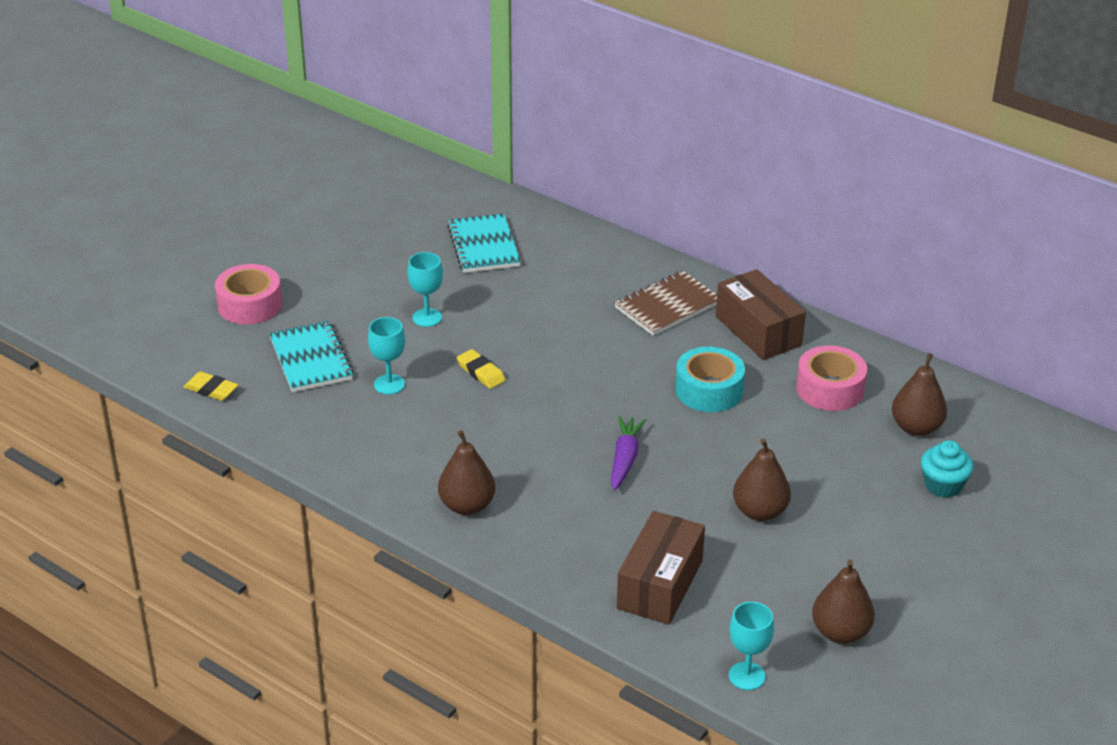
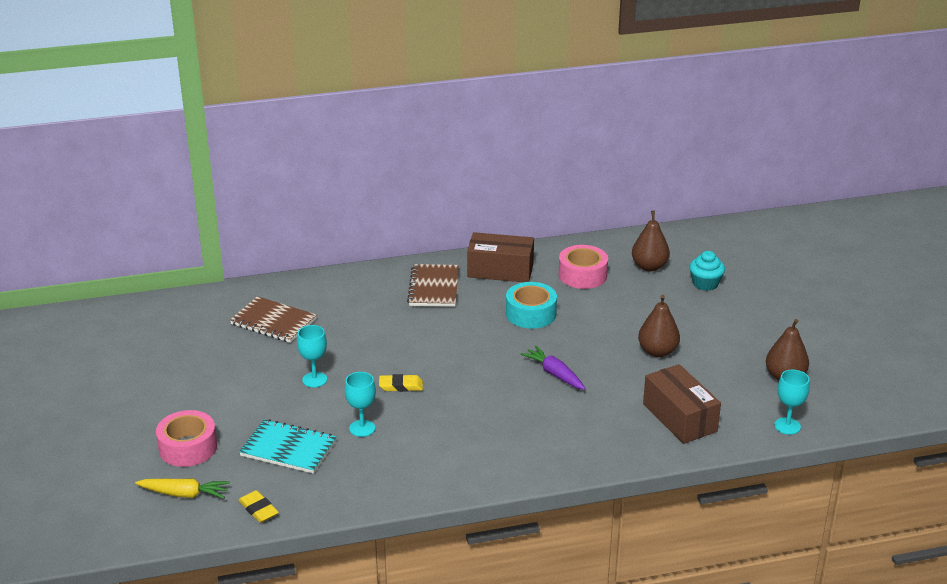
camera: 50 degrees left, 5 degrees down
(188, 339) = (184, 494): none -> yellow carrot
(211, 389) = (258, 509): yellow eraser -> yellow eraser turned 75 degrees clockwise
(467, 506) = (524, 455): brown pear -> none
(483, 246) = (273, 322): turquoise notebook -> brown notebook

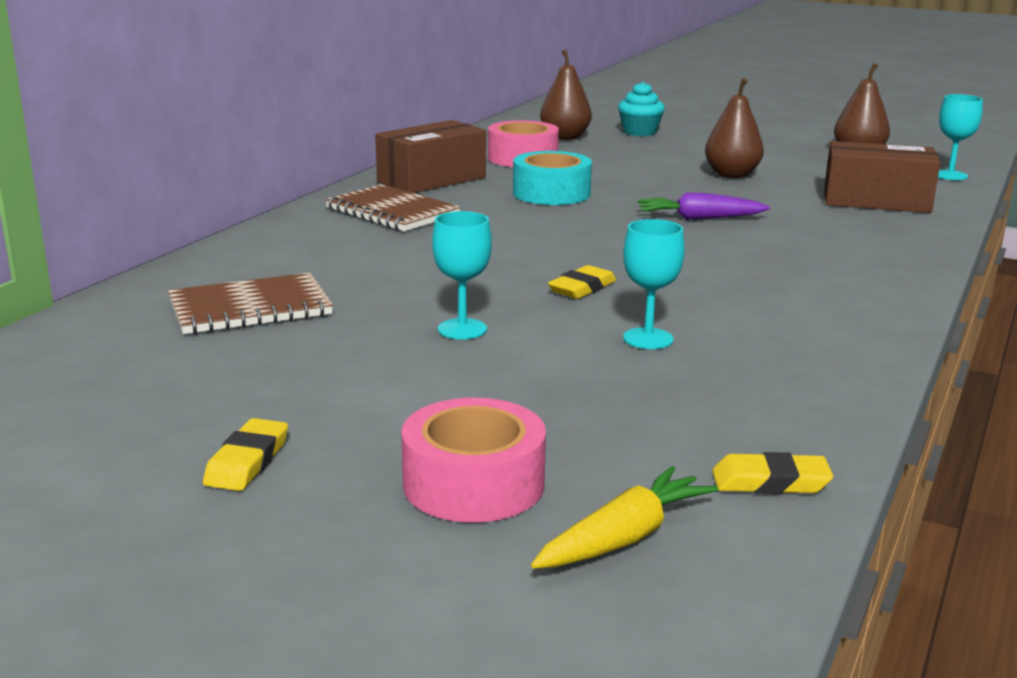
camera: 50 degrees left, 10 degrees down
(154, 396) = (247, 461): none -> yellow eraser
(288, 449) = (619, 402): turquoise notebook -> none

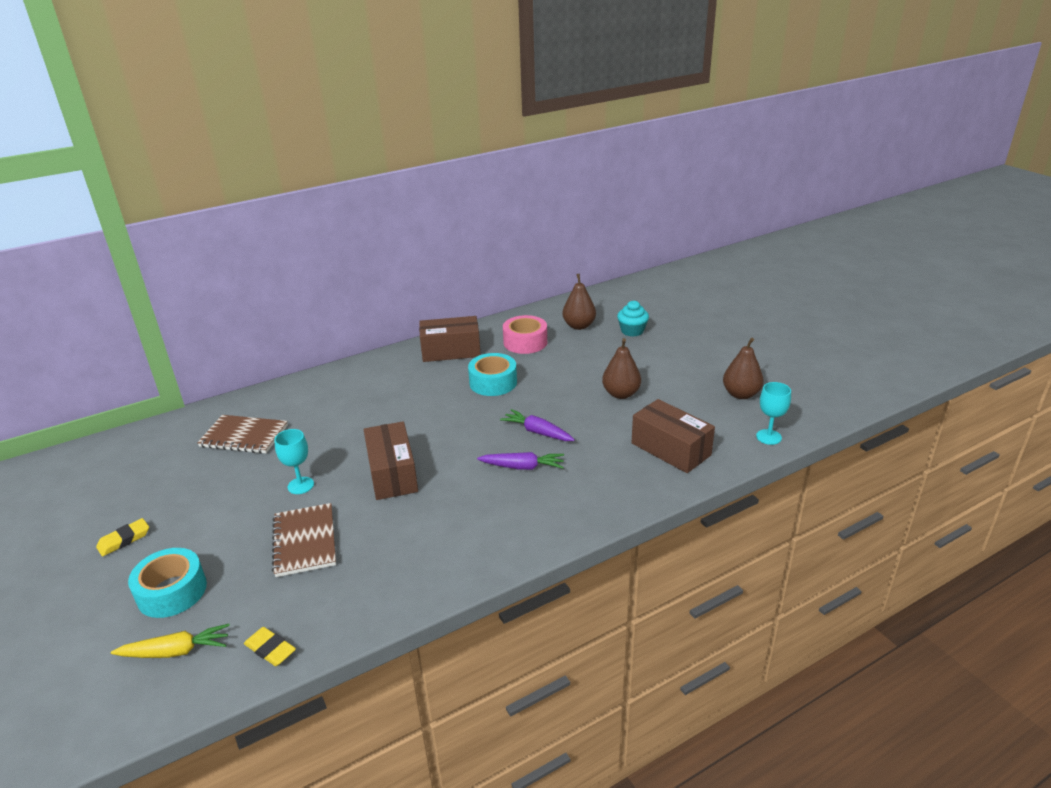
camera: 35 degrees right, 10 degrees up
(392, 212) = (395, 376): brown notebook -> brown notebook (305, 541)
(473, 484) = (172, 591): pink tape -> turquoise tape
(582, 288) = (392, 474): yellow eraser -> brown box
(648, 339) = (365, 526): turquoise goblet -> none
(743, 246) = (522, 467): none -> purple carrot

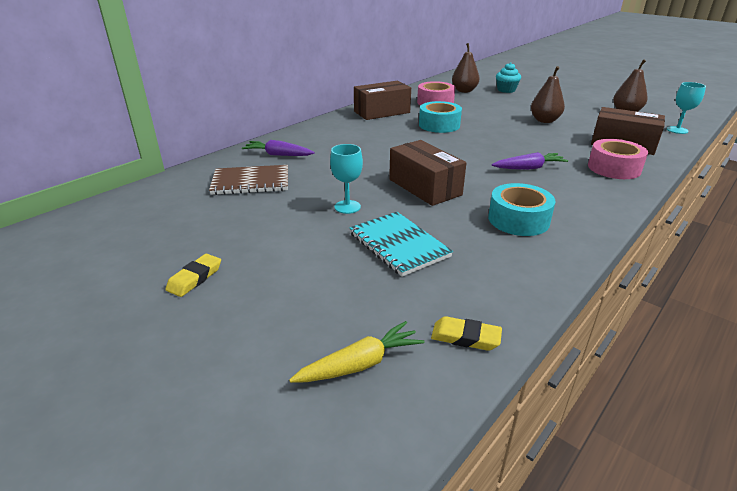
camera: 20 degrees left, 0 degrees up
(172, 591) = (298, 311): turquoise tape -> turquoise tape (518, 220)
(305, 541) = (399, 245): brown notebook -> turquoise notebook
(537, 432) = (512, 147): purple carrot -> purple carrot (278, 155)
(616, 485) = (614, 168): none -> pink tape

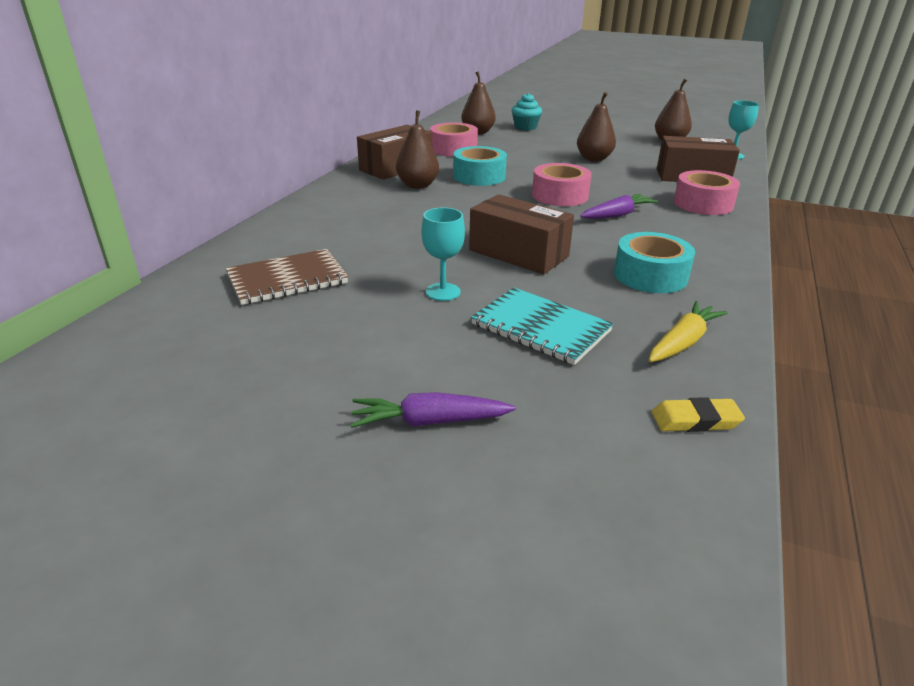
camera: 20 degrees left, 0 degrees up
(195, 278) = (306, 422): yellow eraser -> none
(278, 155) = (299, 238): purple carrot -> purple carrot (430, 421)
(360, 364) = (605, 481): yellow carrot -> yellow carrot (683, 342)
(387, 127) = (417, 185): none -> brown pear
(492, 147) = (560, 195): none -> pink tape

